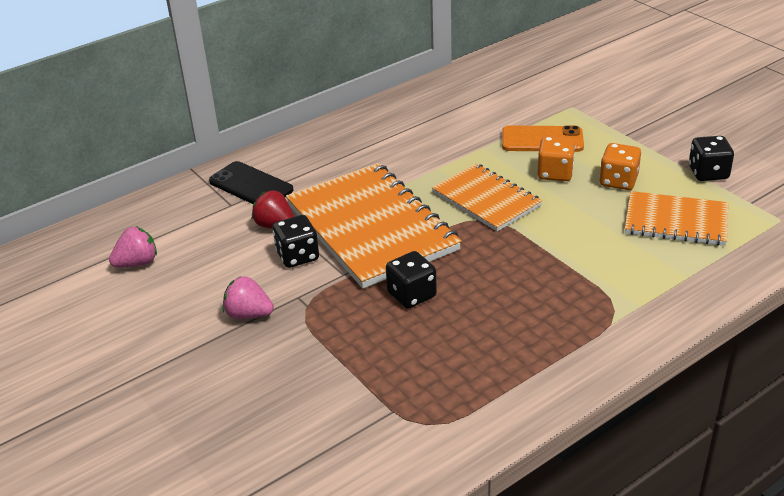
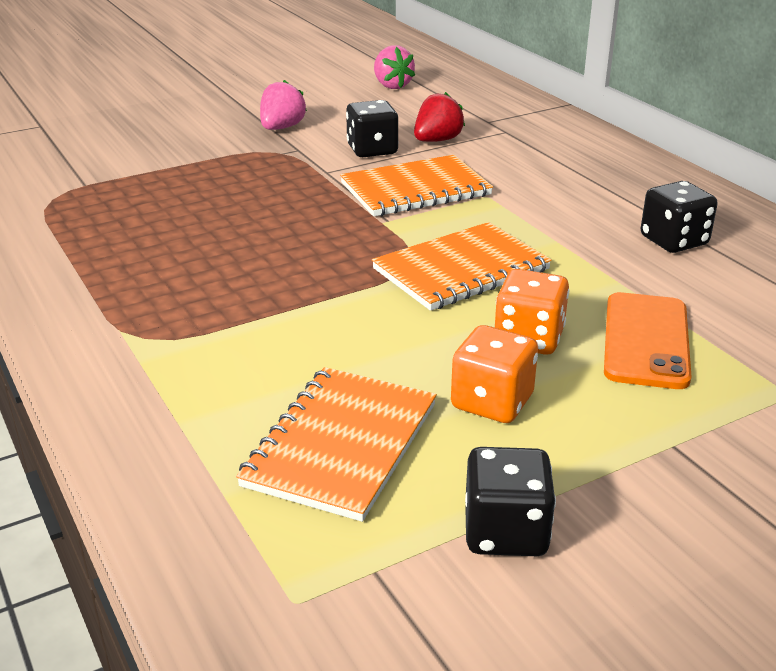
camera: 95 degrees right, 5 degrees down
(251, 186) = (526, 130): black phone -> none
(371, 227) = (415, 189): orange notebook -> orange notebook, size x0.59
(411, 295) = (265, 204): black dice -> black dice (674, 241)

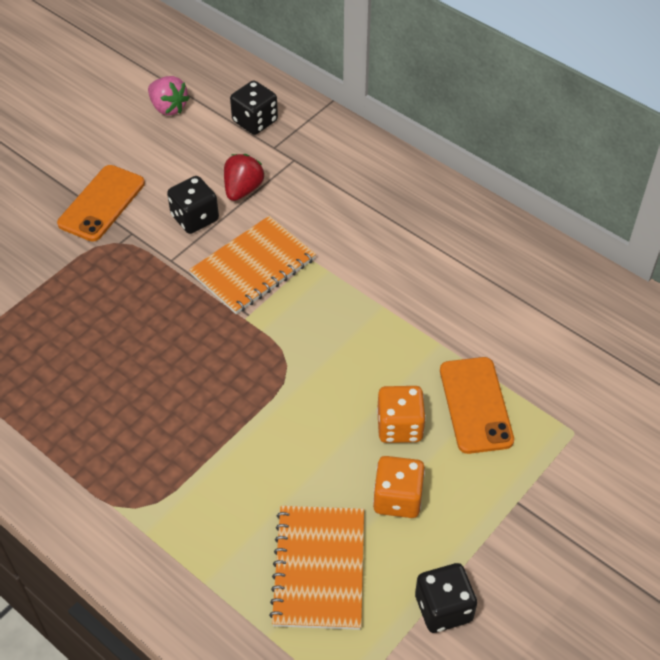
camera: 20 degrees left, 20 degrees up
(281, 128) = (102, 203): pink strawberry -> orange phone
(461, 269) = (326, 362): orange notebook -> none
(674, 241) = (465, 282): black dice -> black dice (255, 121)

